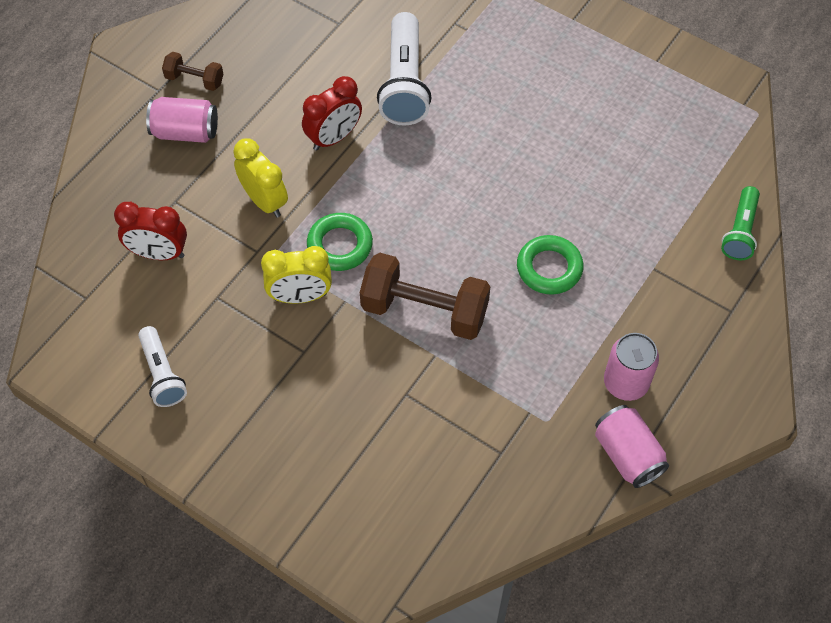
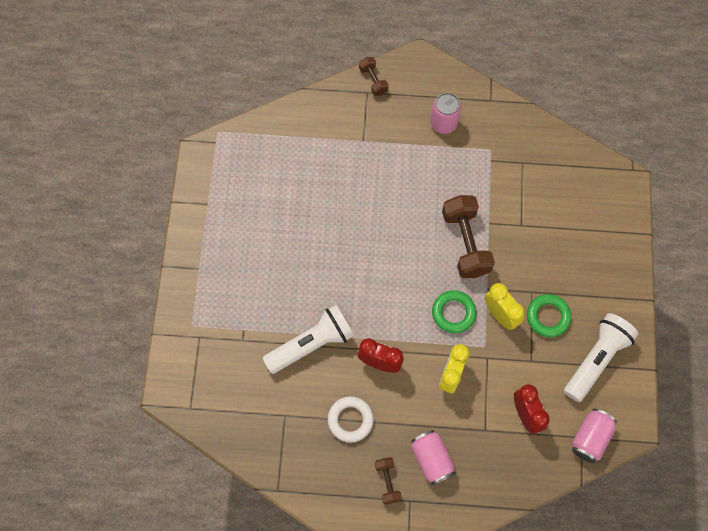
camera: 120 degrees left, 10 degrees up
(162, 374) = (596, 359): white flashlight -> white flashlight, size x1.65
(288, 78) = (350, 420): none -> white ring
(549, 268) = (397, 192): green ring -> green ring (548, 317)
(627, 455) = (484, 105): pink can -> pink can (590, 438)
(740, 232) = (311, 108): green flashlight -> none
(747, 328) = (373, 81): none -> brown dumbbell

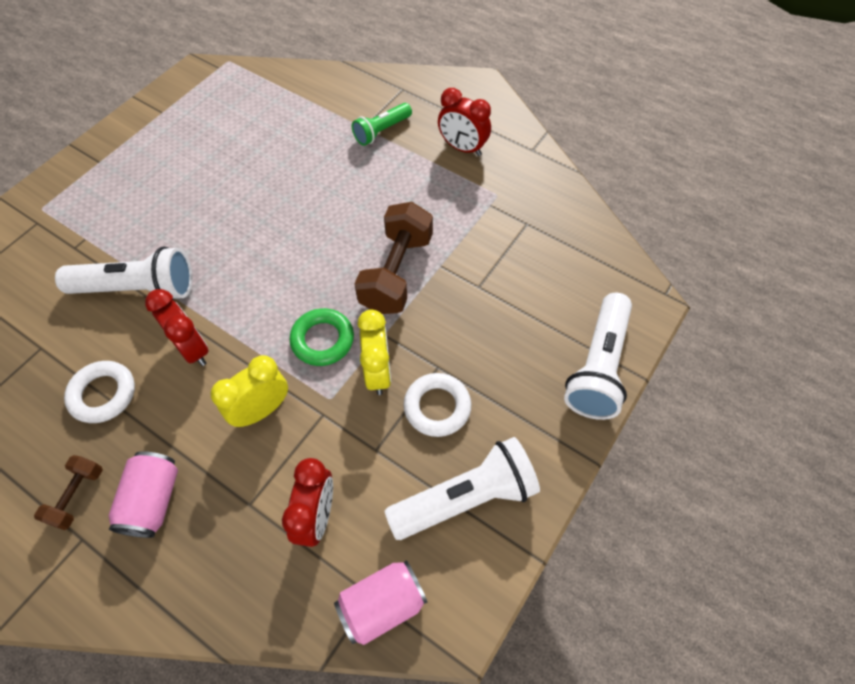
camera: 30 degrees right, 10 degrees down
(373, 81) = (416, 82): brown dumbbell -> none
(379, 138) = (381, 131): none -> green flashlight
(443, 123) = (462, 148): pink can -> red clock
(548, 317) = (437, 407): green ring -> white ring
(621, 241) = (598, 367): none -> white flashlight

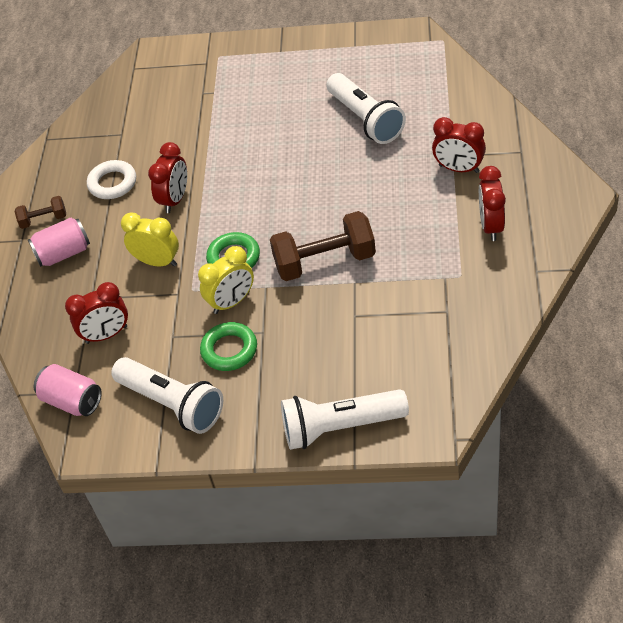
camera: 65 degrees right, 10 degrees down
(138, 288) = (197, 143): white flashlight -> white flashlight (366, 119)
(381, 131) = (459, 169): green flashlight -> red clock
(437, 407) = (229, 350): white ring -> green ring

